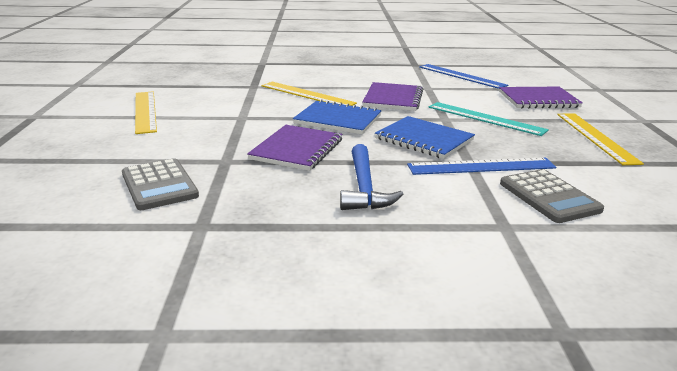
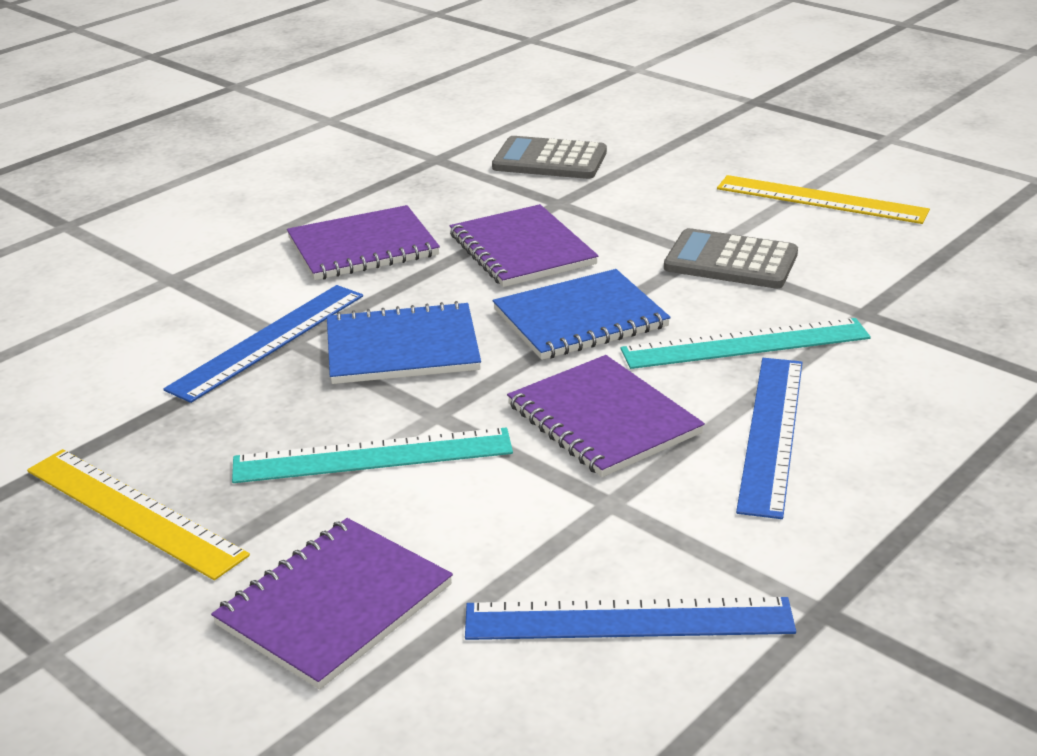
camera: 135 degrees right, 5 degrees up
(307, 94) = (745, 344): yellow ruler -> turquoise ruler
(354, 81) = (771, 433): none -> blue ruler
(364, 188) = (363, 247): blue hammer -> purple notebook
(549, 197) = (145, 337): grey calculator -> grey calculator (731, 261)

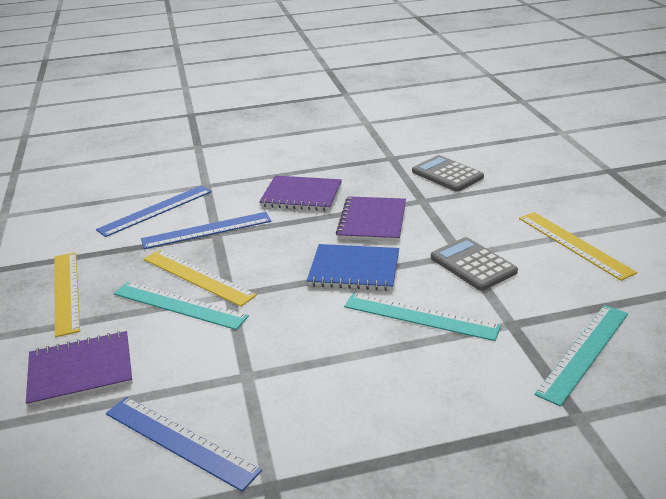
camera: 35 degrees right, 0 degrees up
(348, 408) = (198, 277): none -> yellow ruler
(402, 348) = (256, 254): blue notebook -> none
(603, 419) = (298, 329): purple notebook -> none
(771, 433) = (370, 374): blue ruler -> blue ruler (156, 210)
(979, 314) = (584, 352): none -> turquoise ruler

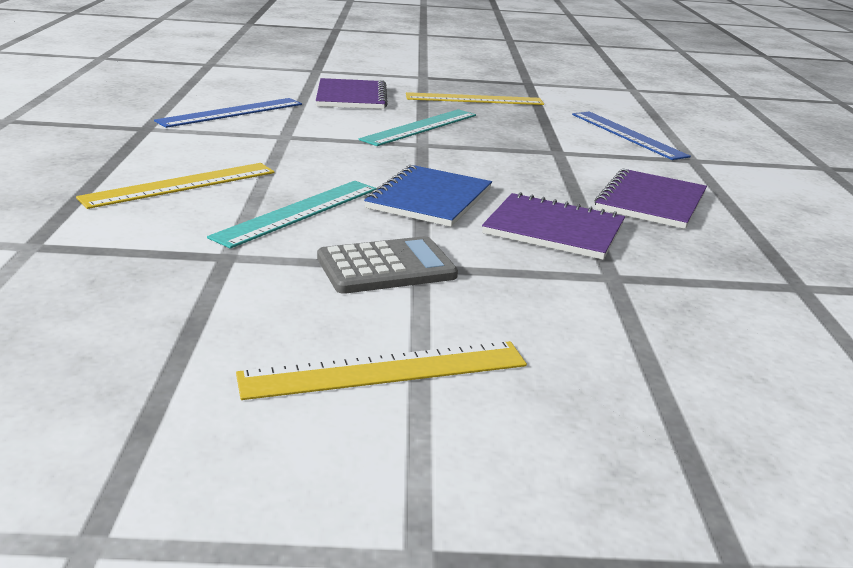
camera: 100 degrees right, 5 degrees down
(198, 277) = (467, 137): yellow ruler -> yellow ruler (180, 185)
(207, 230) = (568, 149): blue ruler -> none
(447, 174) = (719, 321): grey calculator -> none
(584, 352) = (119, 283): turquoise ruler -> none

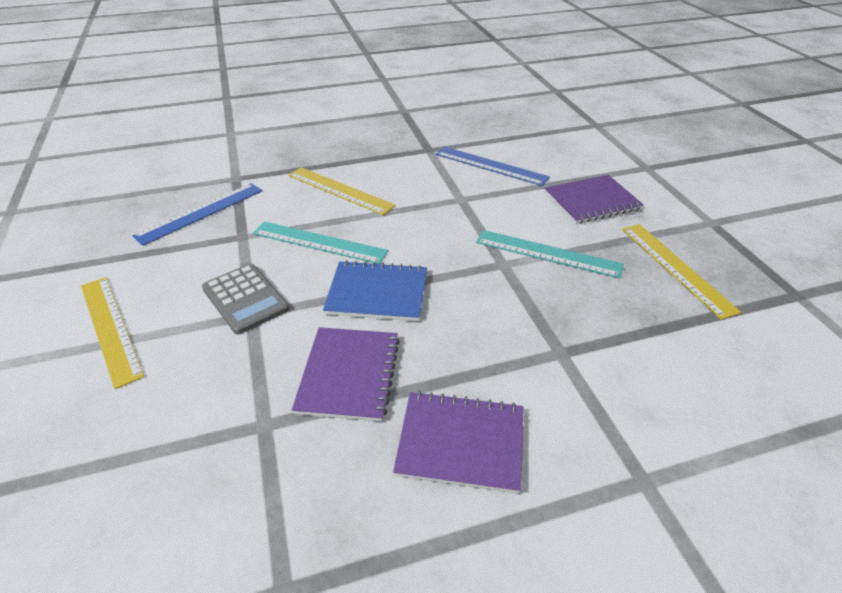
camera: 75 degrees right, 15 degrees up
(627, 135) = (683, 405): blue ruler -> blue ruler (200, 212)

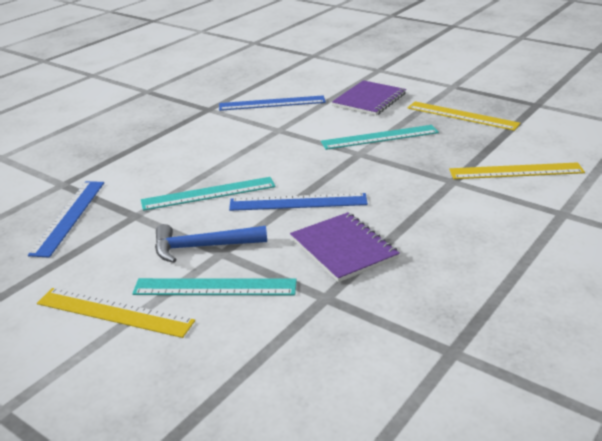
camera: 35 degrees left, 10 degrees down
(200, 350) = (215, 287): none -> turquoise ruler
(245, 299) = (202, 247): grey calculator -> blue hammer
(339, 190) = (174, 158): yellow ruler -> yellow ruler (516, 171)
(377, 293) = (298, 202): blue notebook -> blue ruler
(461, 442) = (455, 244): purple notebook -> none

